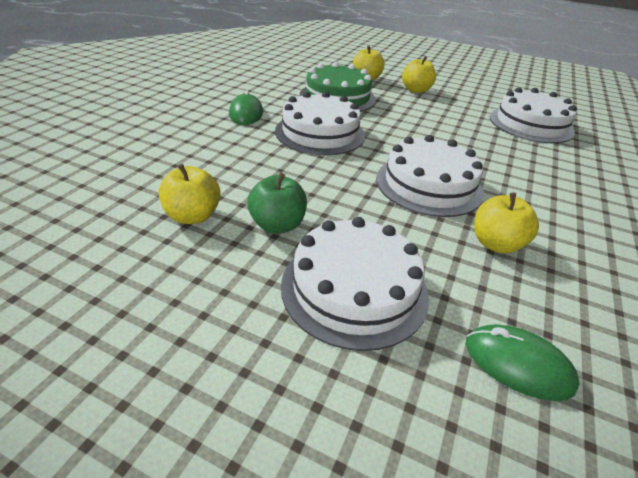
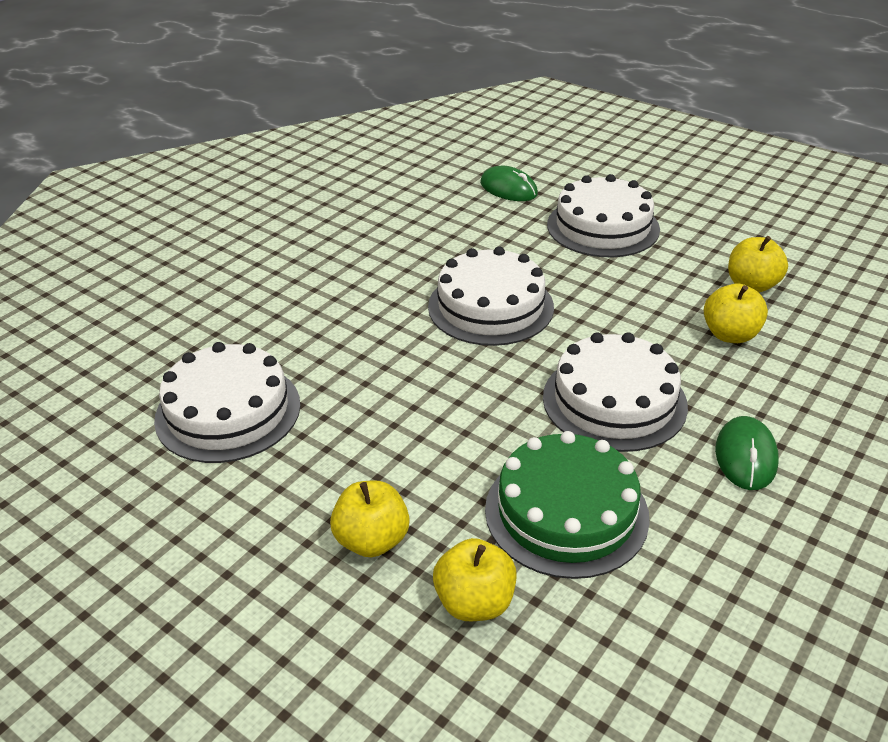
camera: 165 degrees left, 0 degrees up
(277, 225) = (667, 273): green apple -> none
(495, 244) = (464, 247): yellow apple -> yellow apple (730, 335)

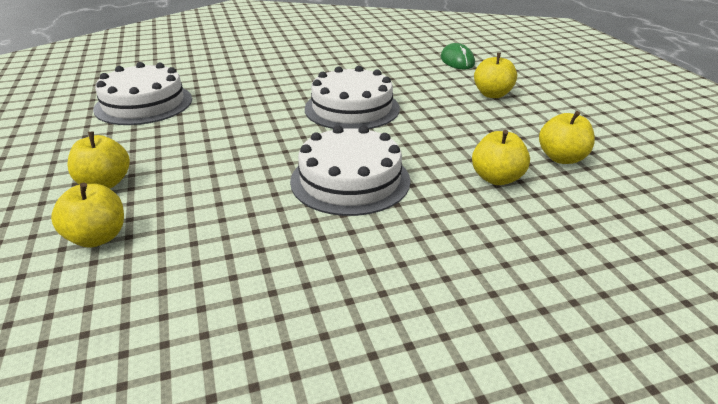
camera: 35 degrees right, 5 degrees down
(566, 512) = (222, 221): green cake -> none
(603, 227) = (492, 94): white cake -> yellow apple
(745, 456) = (392, 250): green mouse -> none

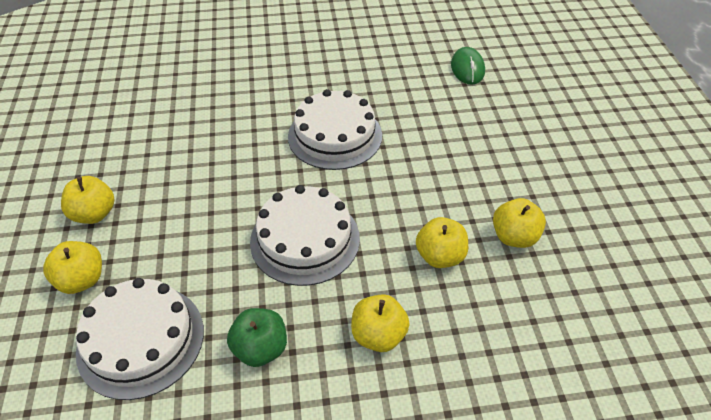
camera: 10 degrees right, 15 degrees up
(144, 104) = (141, 105): white cake -> white cake (141, 340)
(333, 272) = (260, 348): none -> green apple
(492, 94) = (483, 130): yellow apple -> yellow apple (378, 335)

